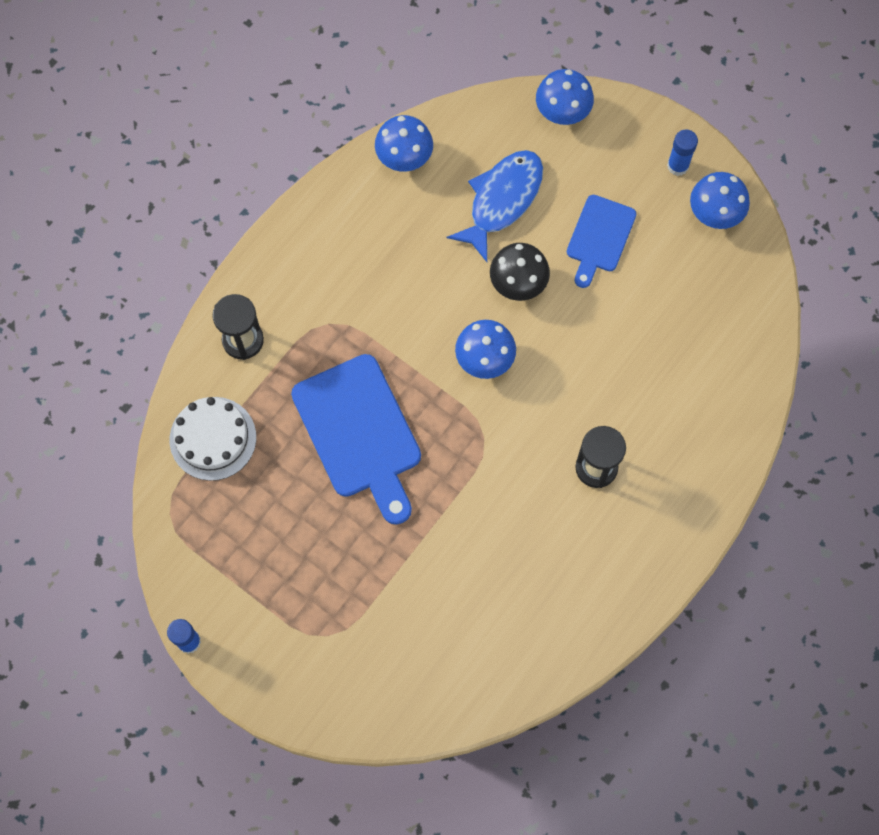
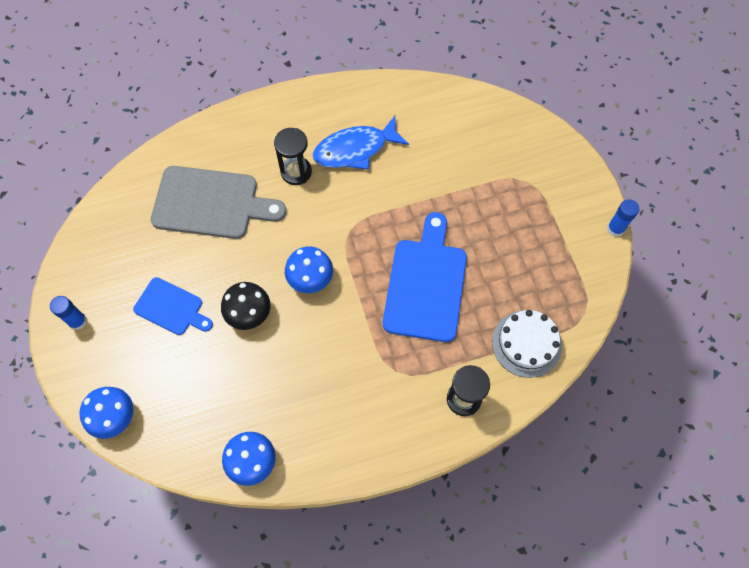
camera: 145 degrees left, 5 degrees down
(502, 200) = (212, 378): blue fish -> blue fish (355, 149)
(599, 237) = (171, 307): blue cutting board -> blue cutting board turned 60 degrees clockwise
(657, 368) = (211, 203): none -> grey cutting board
(715, 212) = (85, 274): blue mushroom -> none

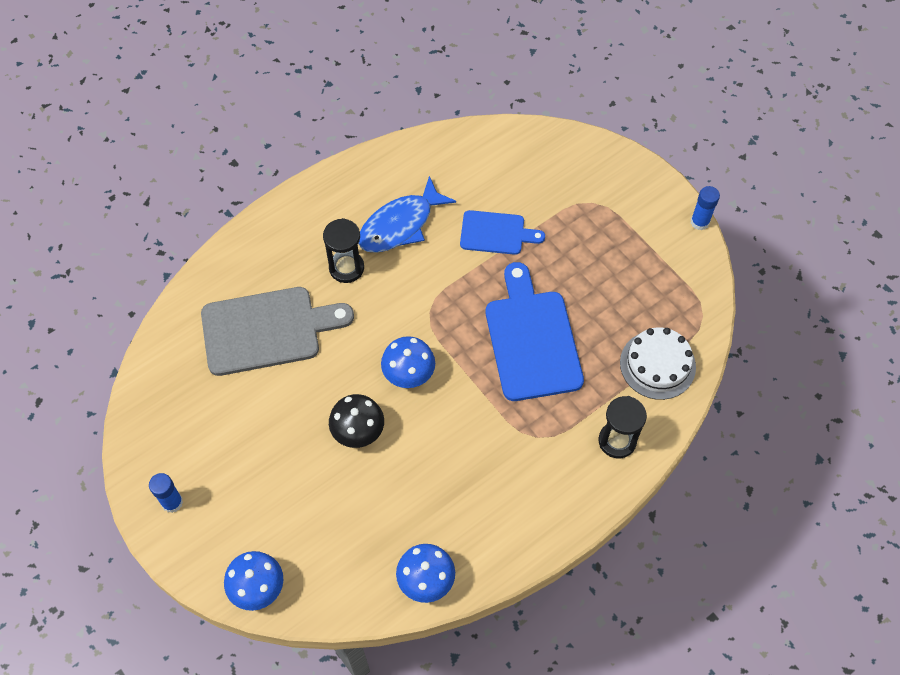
camera: 20 degrees left, 5 degrees down
(171, 307) = (271, 453): blue cutting board -> blue cutting board (496, 233)

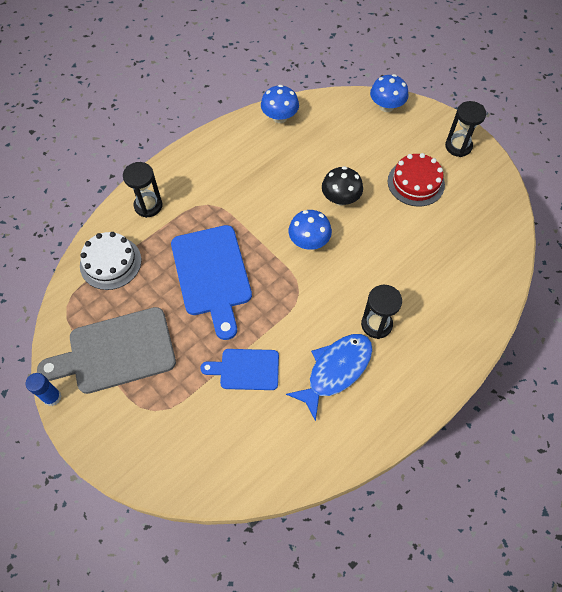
camera: 175 degrees right, 0 degrees up
(172, 502) = (458, 146): blue glue stick -> black hourglass
(250, 447) = (416, 183): none -> red cake
(267, 330) = (429, 266): grey cutting board -> grey cutting board (116, 351)

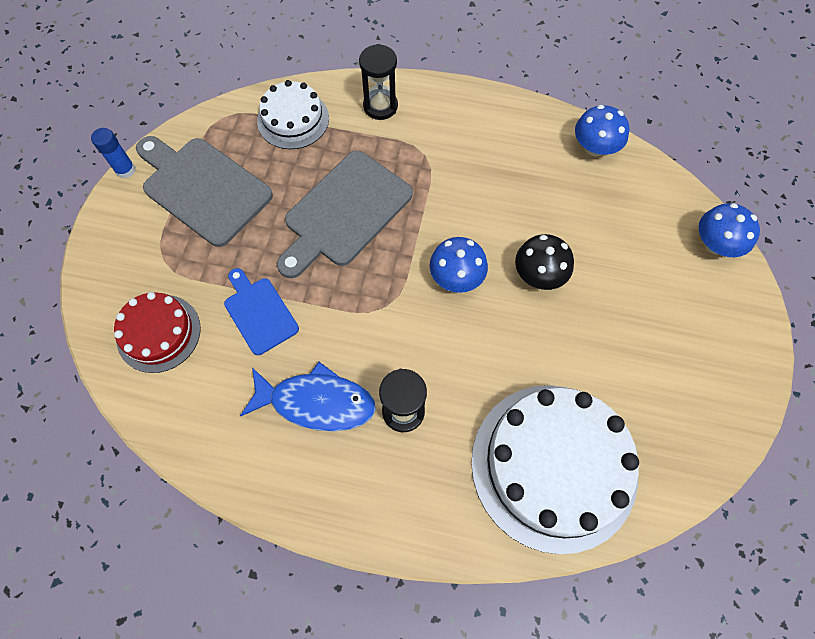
camera: 55 degrees right, 5 degrees up
(212, 274) = (345, 212): blue cutting board -> grey cutting board
(416, 183) = (632, 342): red cake -> red cake (158, 333)
(458, 146) = (732, 361): black hourglass -> none
(462, 267) = (554, 466): none -> white cake

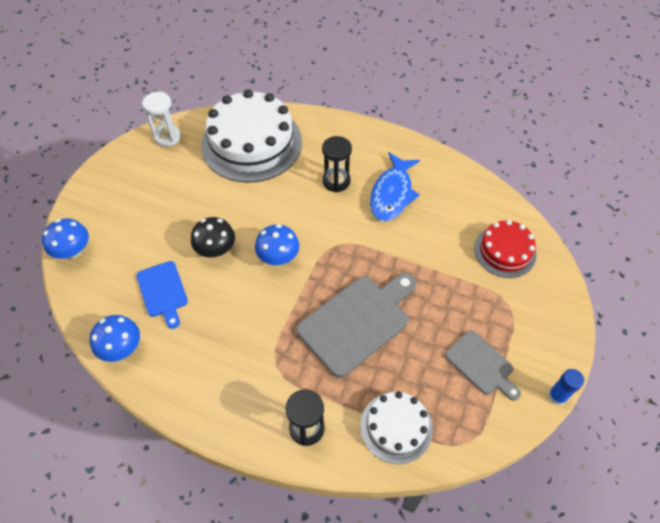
camera: 170 degrees left, 10 degrees down
(203, 188) = (481, 364): grey cutting board -> grey cutting board, size x0.58
(259, 313) = (430, 254): blue cutting board -> blue cutting board (163, 291)
(316, 402) = (392, 194): blue fish -> blue fish turned 90 degrees counterclockwise
(692, 454) = (167, 137): none -> white hourglass

